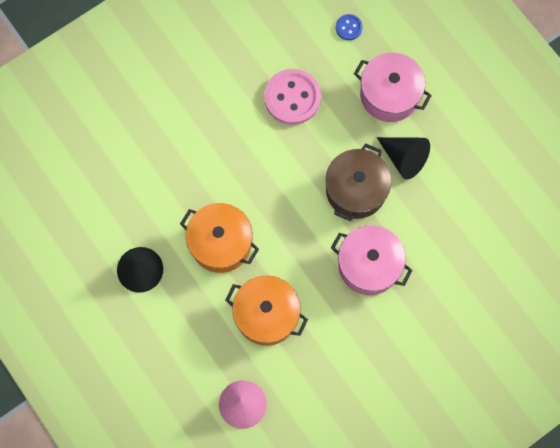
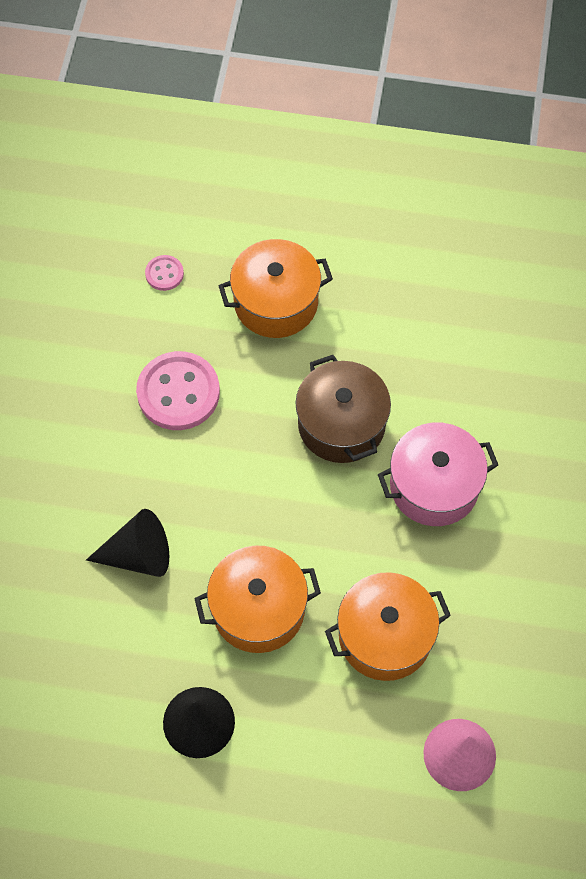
camera: 45 degrees left, 10 degrees down
(348, 28) = (164, 274): blue button -> pink button
(389, 95) = (276, 302): pink pot -> orange pot
(404, 158) = (356, 350): black cone -> black cone (138, 555)

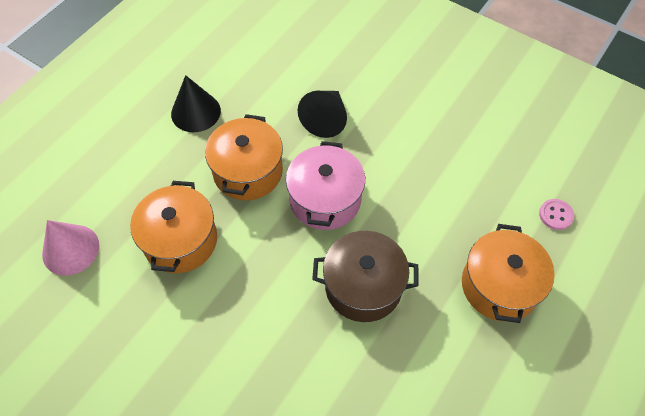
camera: 115 degrees right, 5 degrees down
(178, 392) = (441, 186): pink button -> none
(434, 486) = (275, 332): pink pot -> pink pot (325, 199)

